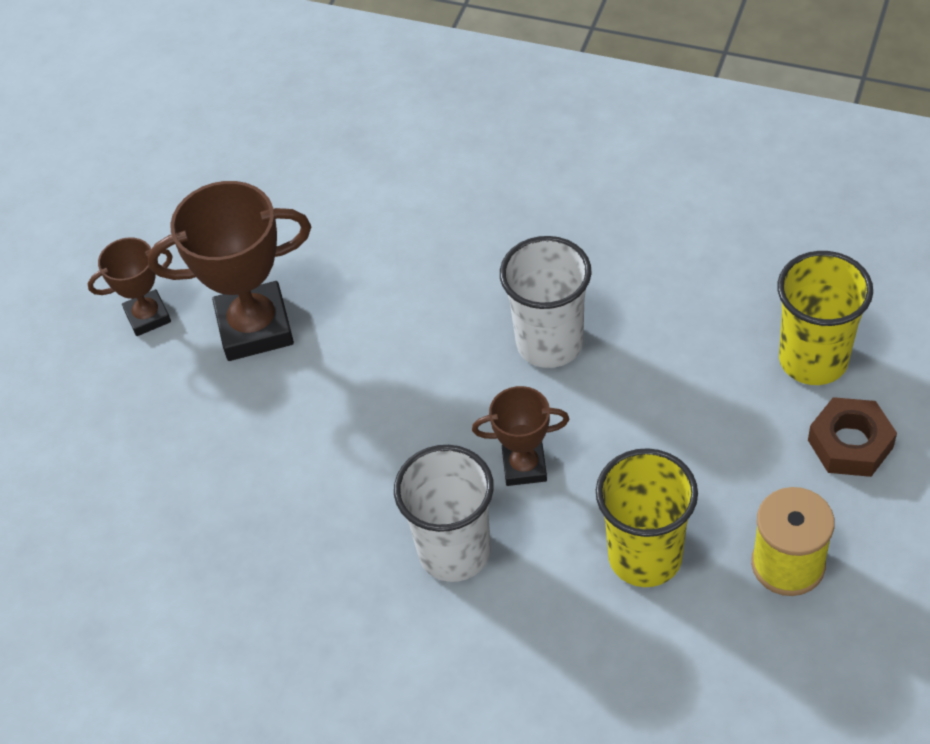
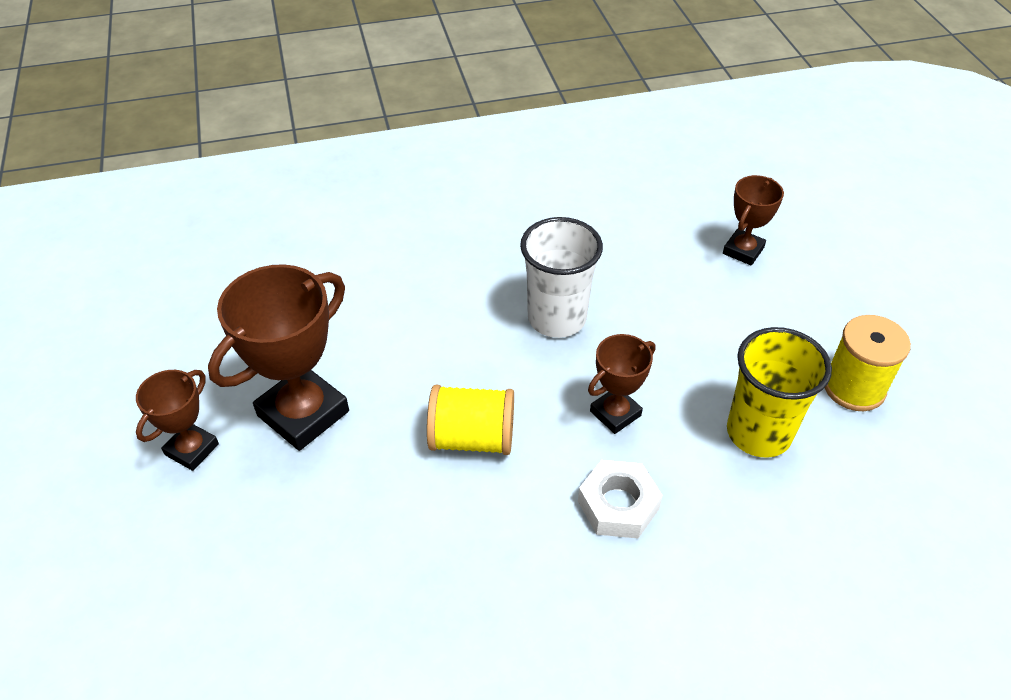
camera: 40 degrees left, 5 degrees down
(377, 424) = (472, 438): none -> yellow spool
(454, 551) = (618, 505): white cup -> white nut
(813, 360) = (743, 250): yellow cup -> brown trophy
(850, 443) = (815, 291): brown nut -> none

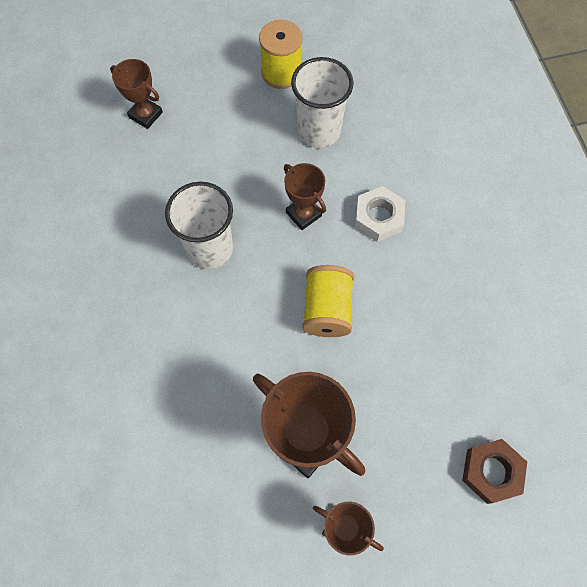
camera: 90 degrees left, 20 degrees up
(219, 628) = (491, 472): none -> brown nut
(758, 433) = (319, 131): yellow cup -> white cup

